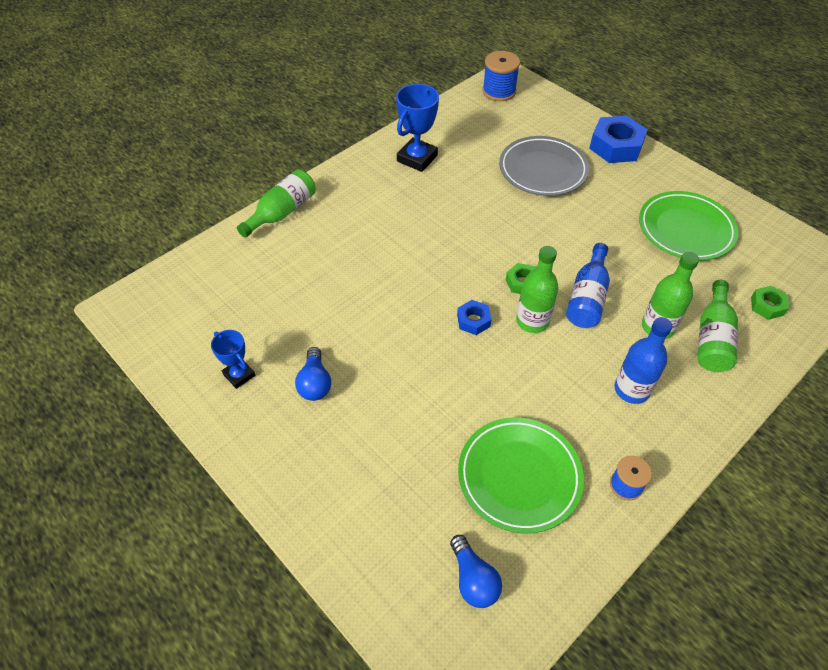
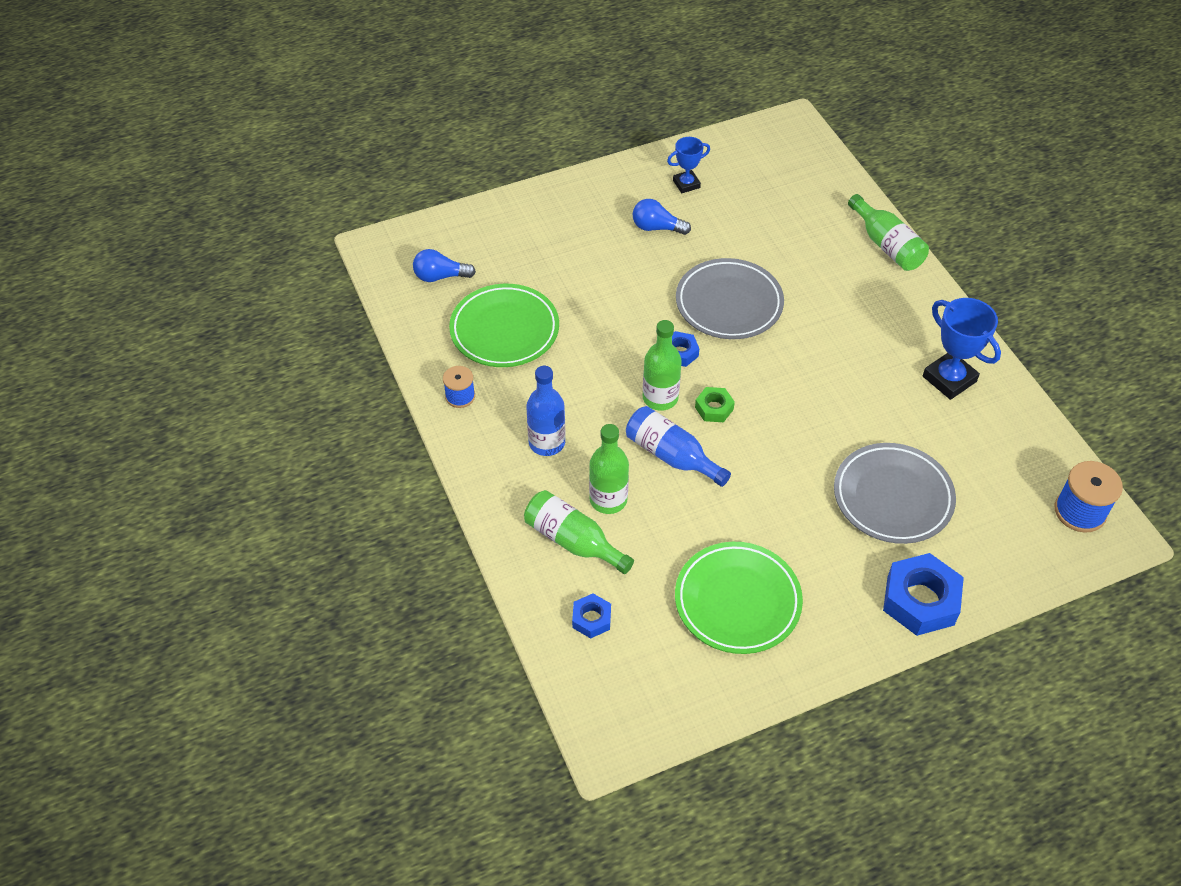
camera: 110 degrees right, 0 degrees up
(397, 300) = (729, 303): none -> grey plate
(767, 306) = (591, 619): green nut -> blue nut

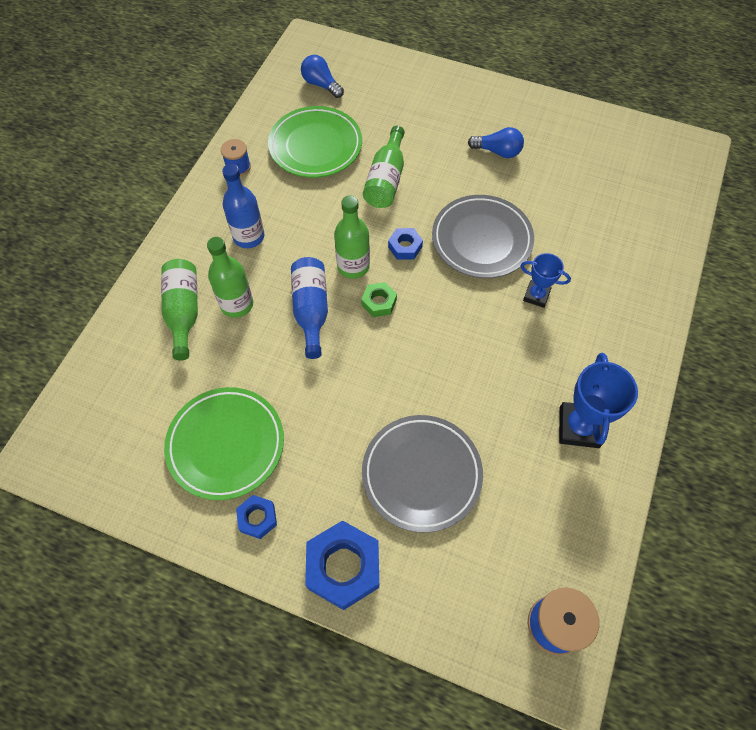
camera: 45 degrees right, 10 degrees up
(591, 619) = (130, 371): blue nut -> blue nut (257, 518)
(657, 227) = (497, 151): blue light bulb -> blue light bulb turned 135 degrees clockwise
(686, 184) = (557, 136): blue trophy -> blue trophy (536, 295)
(887, 245) = (658, 289): green bottle -> green bottle (386, 180)

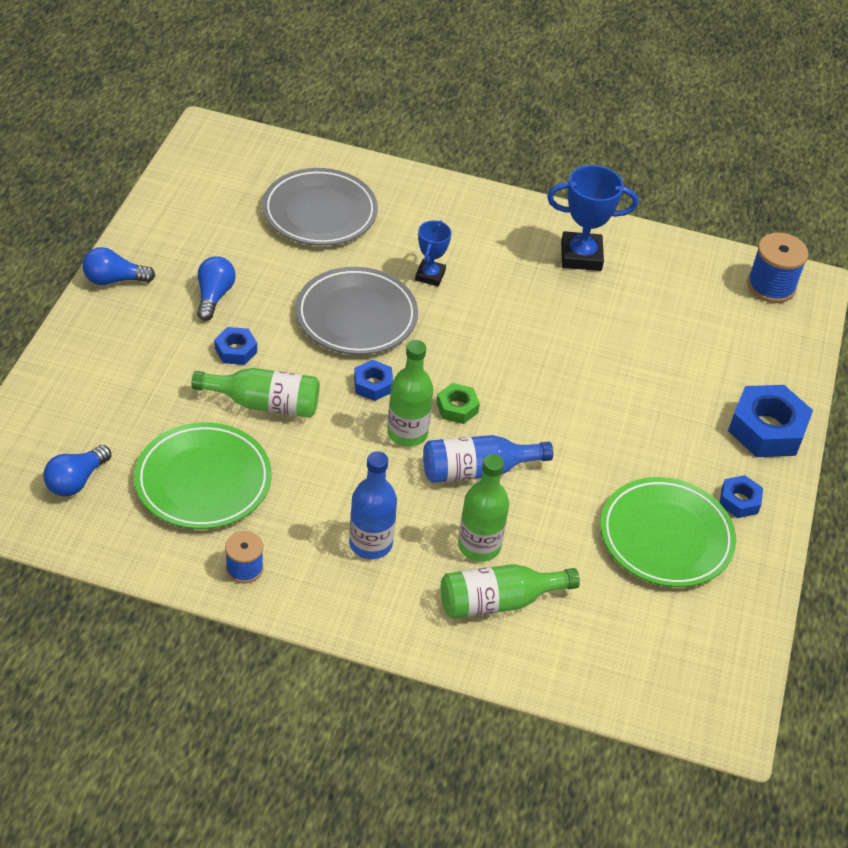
camera: 100 degrees left, 15 degrees down
(421, 474) = (658, 371): grey plate -> grey plate (319, 212)
(440, 164) = (236, 350): none -> blue nut
(510, 96) = (114, 280): none -> blue light bulb

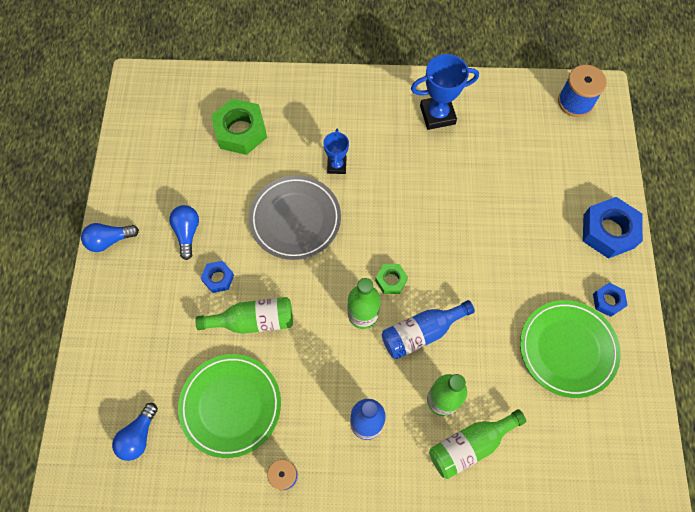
camera: 10 degrees left, 20 degrees up
(319, 212) = (240, 131): grey plate -> green nut
(373, 384) = (325, 278): blue nut -> none

